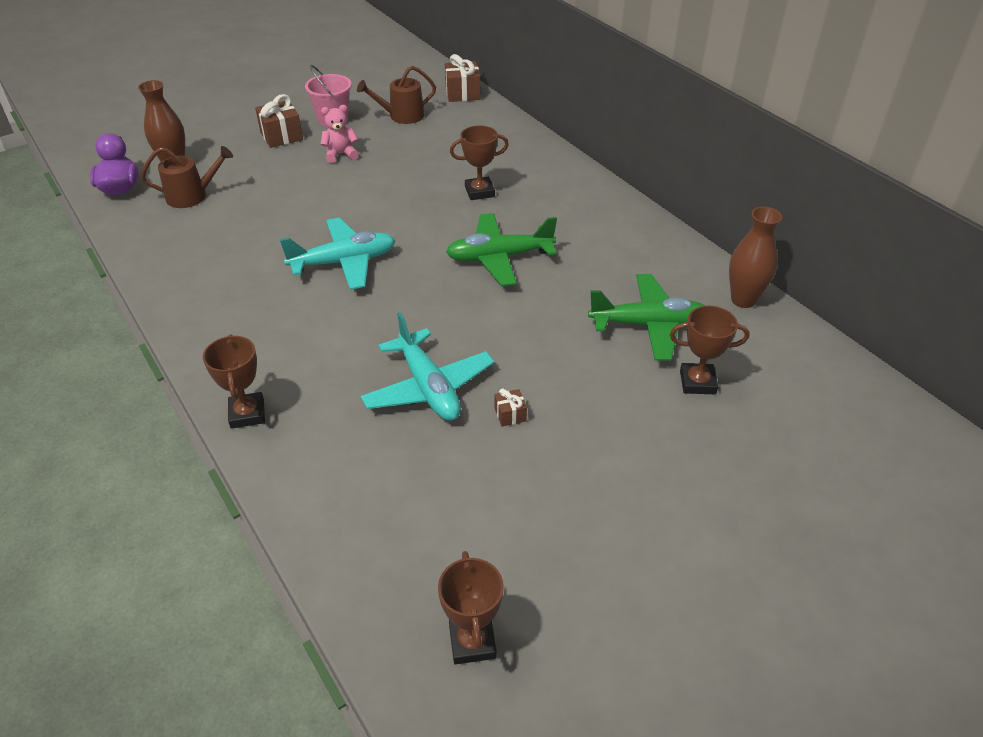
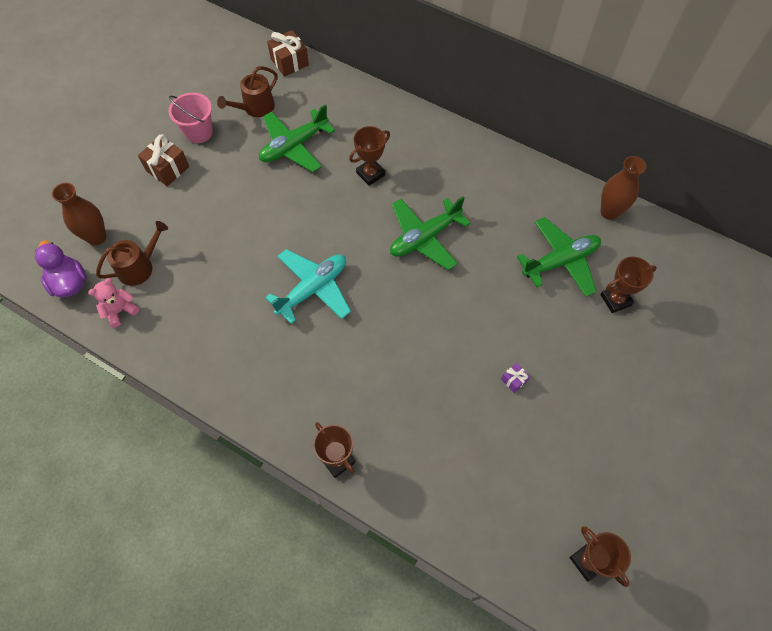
camera: 25 degrees left, 20 degrees up
(341, 154) = (233, 172): pink teddy bear -> pink teddy bear (120, 310)
(417, 151) = (294, 146): none -> green plane
(428, 387) = (447, 381): turquoise plane -> none
(510, 414) = (514, 380): brown gift -> purple gift

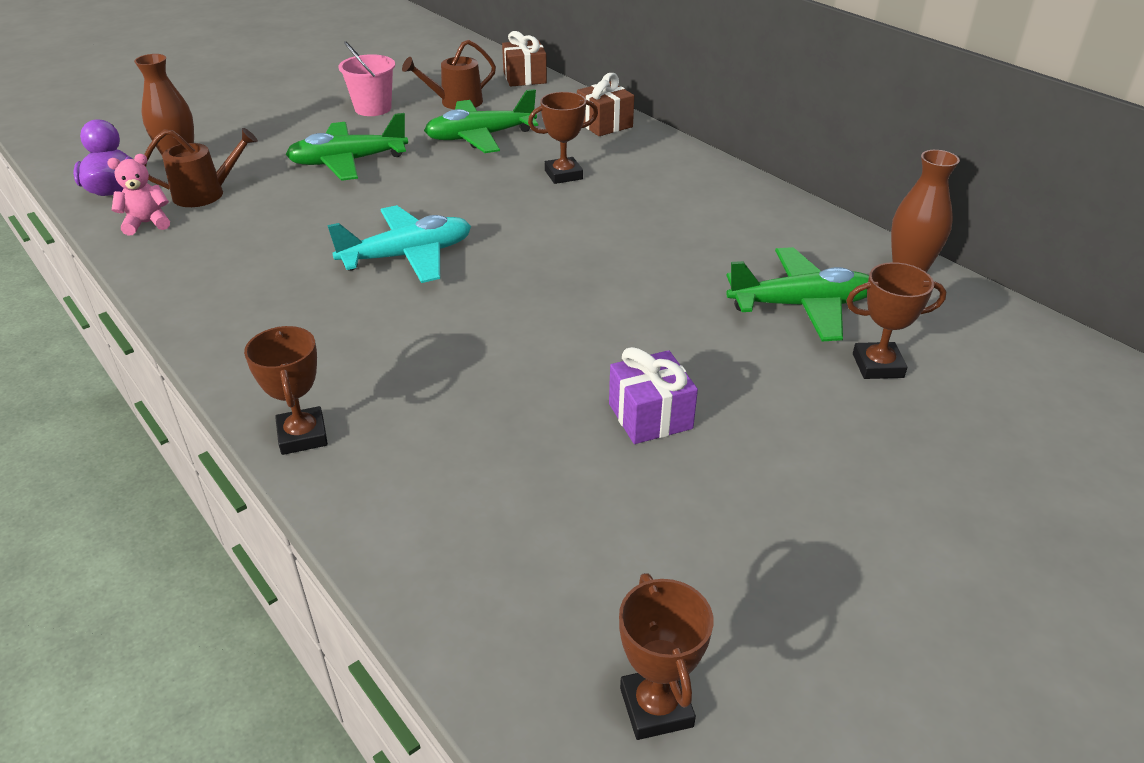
camera: 20 degrees right, 25 degrees down
(167, 169) = (312, 128): brown gift -> brown gift (604, 124)
(425, 237) = (601, 242): green plane -> green plane (348, 162)
(514, 380) = (650, 416): purple gift -> purple gift, size x1.91

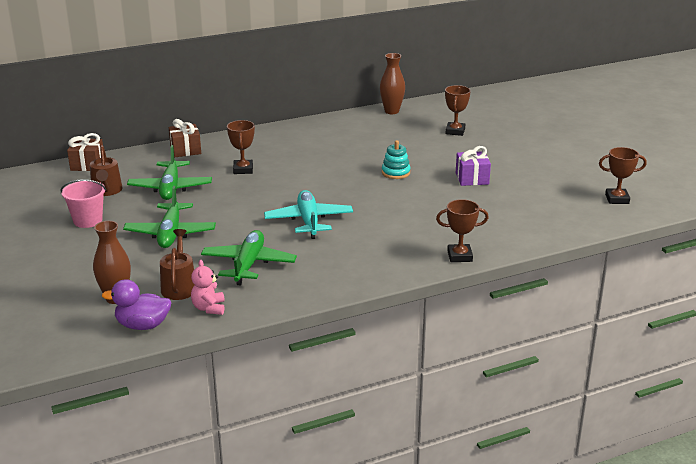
camera: 75 degrees left, 10 degrees down
(627, 315) = (395, 173): none -> turquoise stacking toy
(801, 305) = (406, 136): green plane -> green plane (248, 264)

